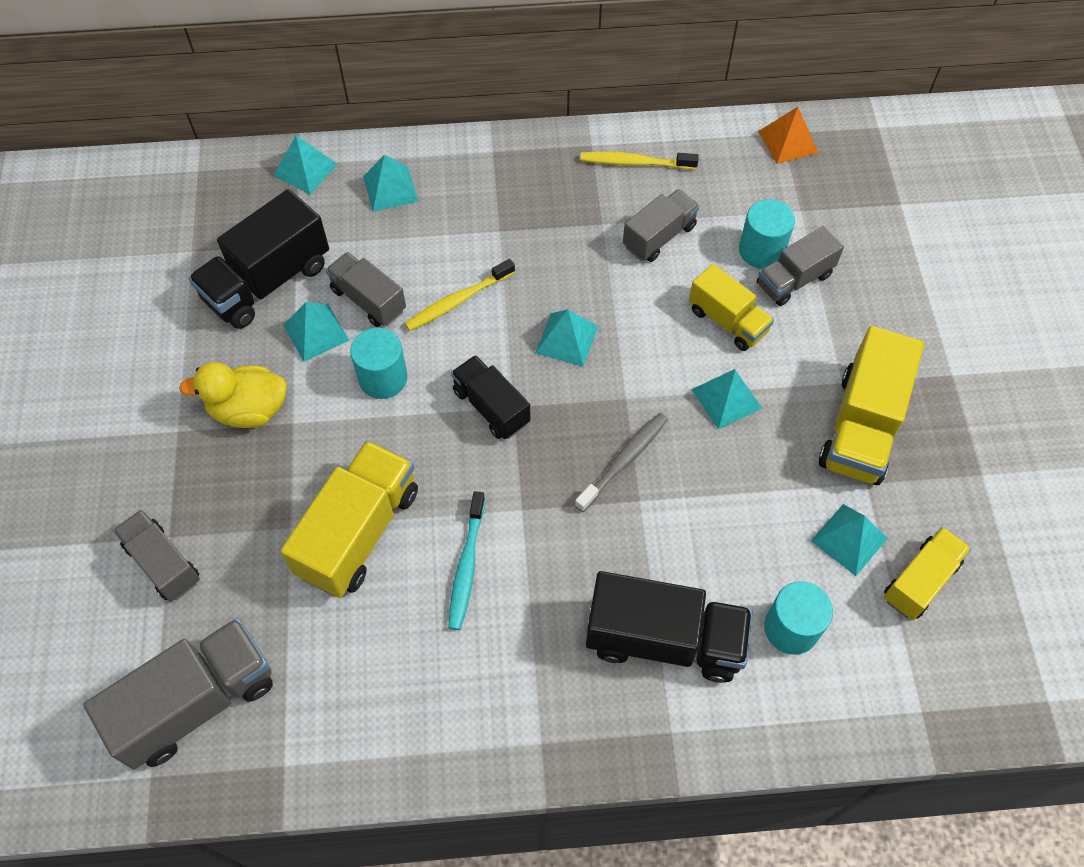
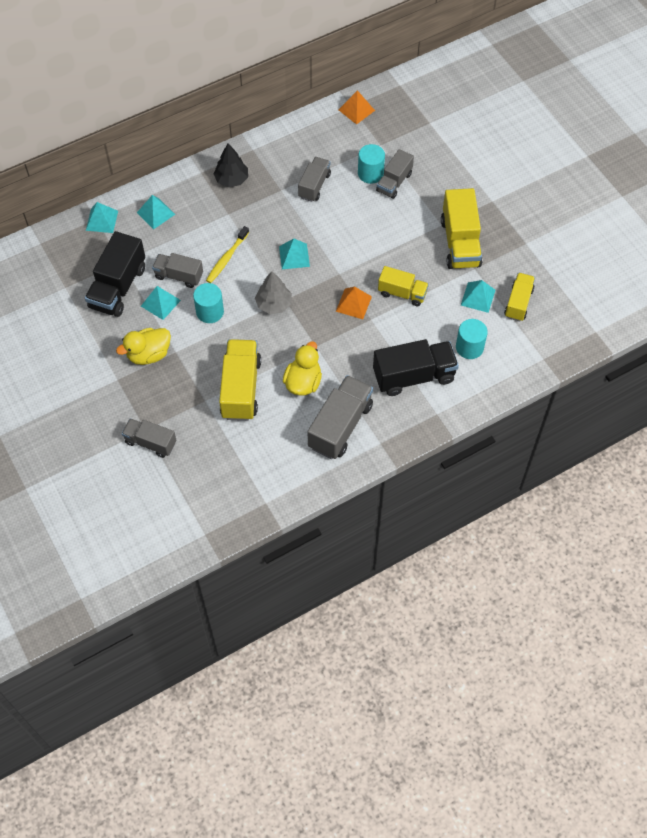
camera: 25 degrees left, 0 degrees up
(197, 702) = (207, 494): grey truck -> grey truck (340, 426)
(466, 566) = (303, 382): turquoise toothbrush -> yellow duck
(491, 407) = (274, 304): black truck -> grey tree
(534, 179) = (232, 179): none -> black tree
(624, 460) = (353, 303): grey toothbrush -> orange pyramid
(635, 163) = (281, 151): yellow toothbrush -> none
(726, 398) = (389, 254): turquoise pyramid -> none
(727, 321) = (371, 216): yellow truck -> yellow truck (402, 293)

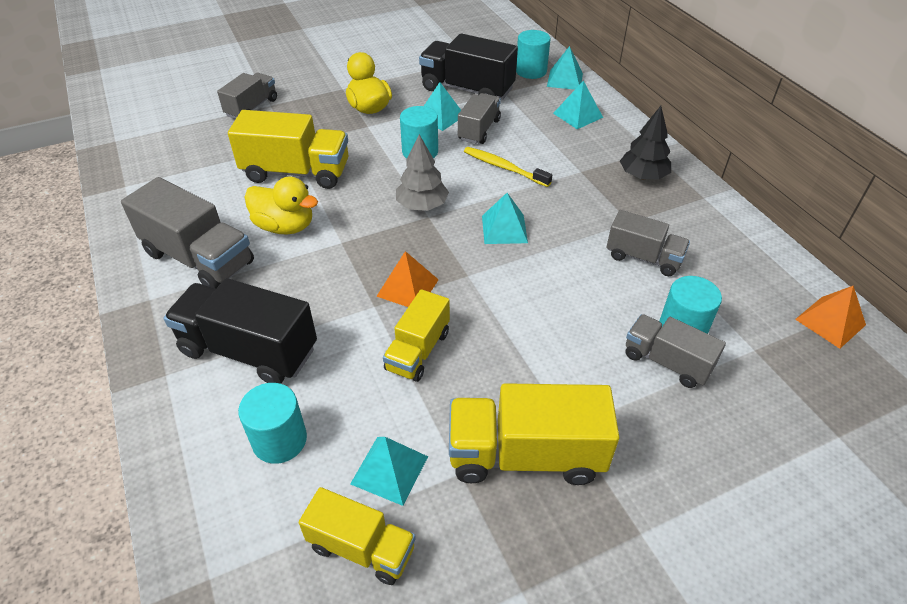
camera: 95 degrees right, 15 degrees down
(87, 243) = (531, 71): none -> turquoise cylinder
(414, 376) = (249, 350): black truck -> black truck turned 120 degrees clockwise

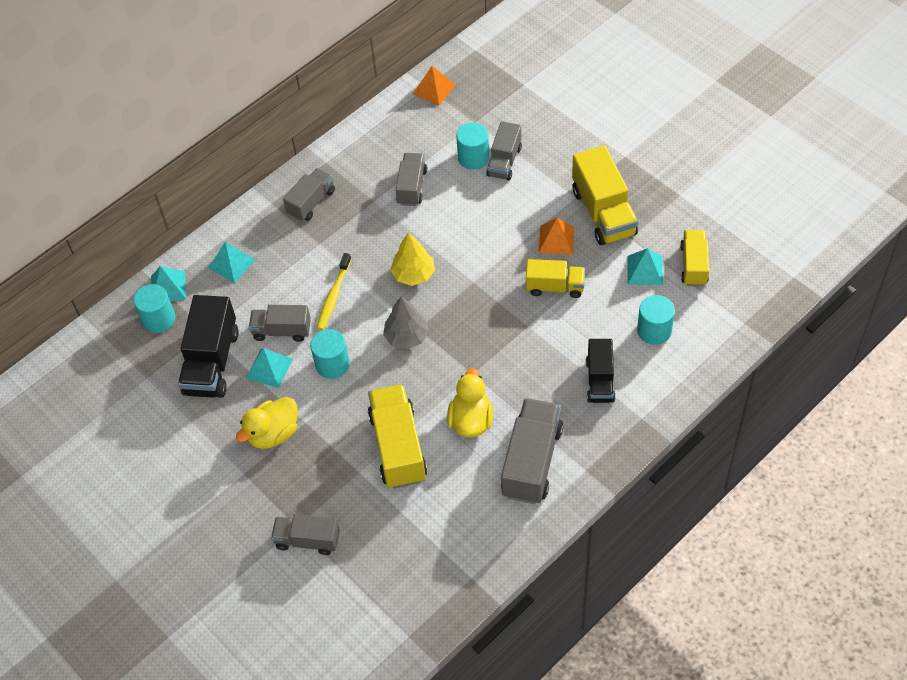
camera: 105 degrees left, 10 degrees up
(249, 350) = (600, 380): black truck -> black truck, size x0.62
(407, 288) = (501, 313): orange pyramid -> orange pyramid (556, 240)
(504, 229) = (413, 274): turquoise pyramid -> yellow tree
(643, 176) = (311, 202): black tree -> grey truck

